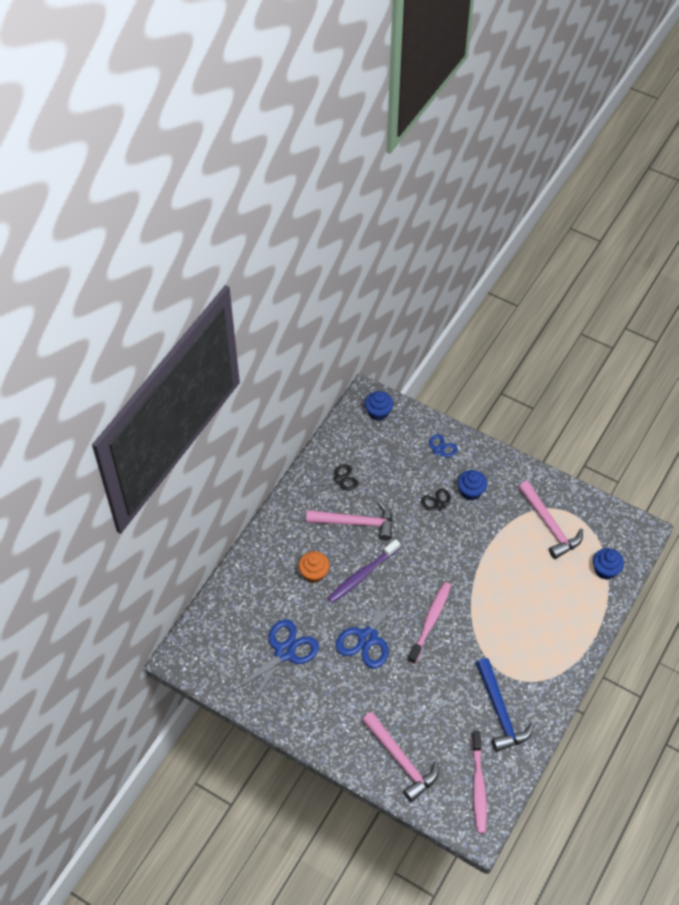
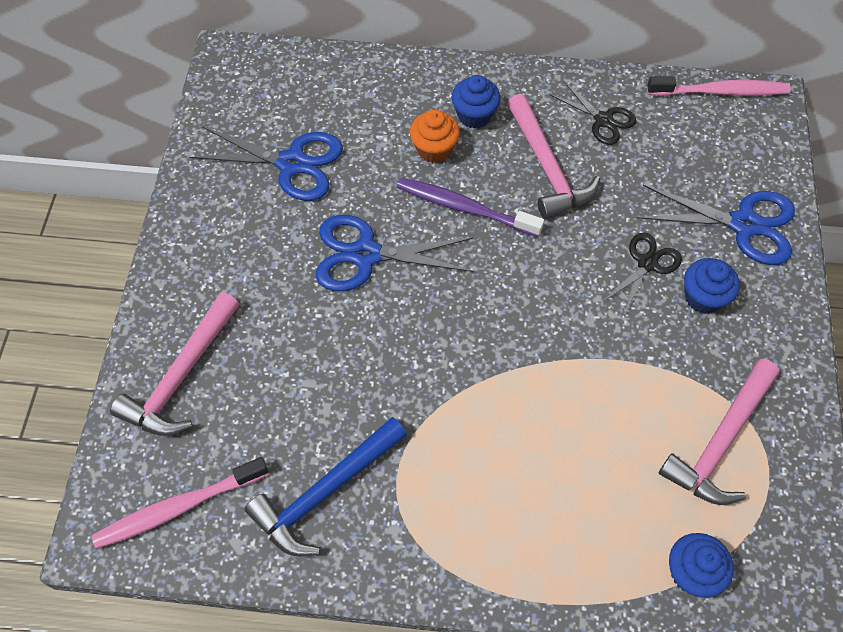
camera: 65 degrees right, 5 degrees up
(378, 412) = (753, 123): blue cupcake -> blue cupcake (474, 115)
(430, 621) = (436, 327): pink toothbrush -> pink toothbrush (720, 92)
(438, 451) = (743, 224): blue scissors -> blue scissors, size x1.63

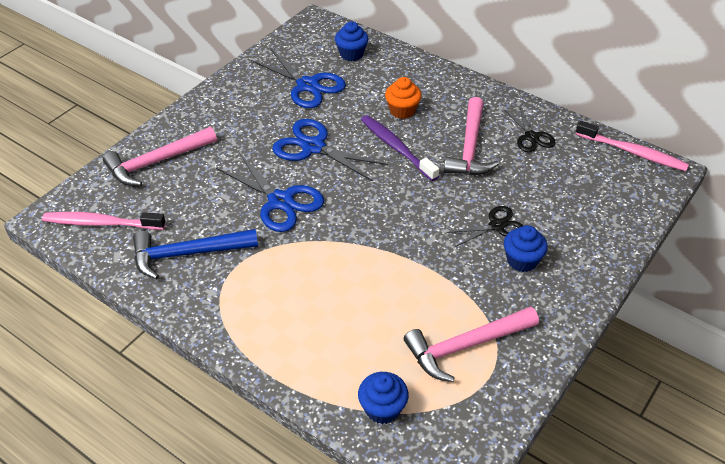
camera: 30 degrees right, 15 degrees down
(474, 115) = (443, 103): blue cupcake -> blue cupcake (351, 54)
(743, 224) = (587, 232): blue scissors -> blue scissors (280, 201)

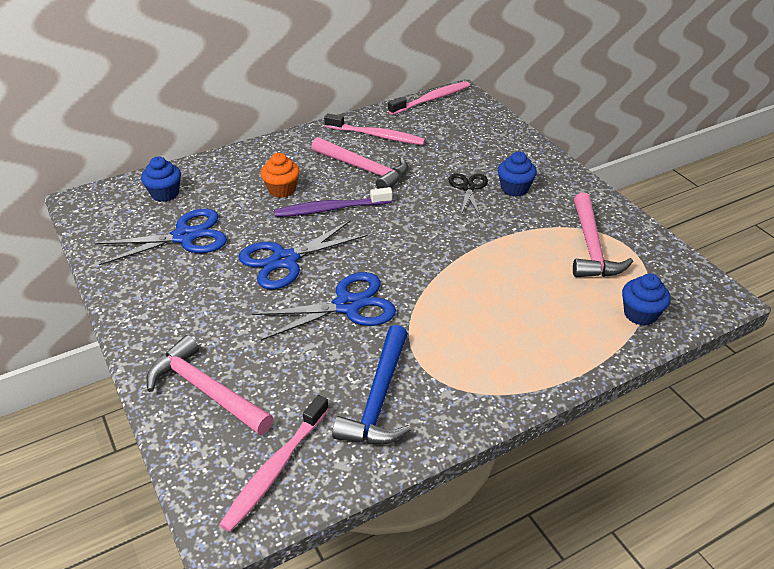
camera: 65 degrees left, 5 degrees down
(157, 162) = (206, 390): pink hammer -> pink hammer turned 135 degrees clockwise
(531, 137) = (377, 136): black scissors -> pink toothbrush

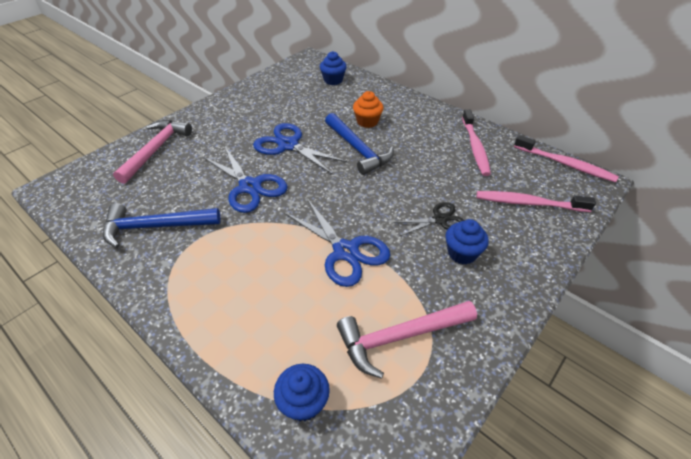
camera: 70 degrees right, 5 degrees up
(185, 237) = (294, 100): blue scissors -> blue scissors (345, 251)
(275, 469) = (91, 195): pink toothbrush -> pink toothbrush (528, 203)
(330, 209) = (358, 149): purple toothbrush -> blue hammer
(364, 169) = (421, 152): pink hammer -> none

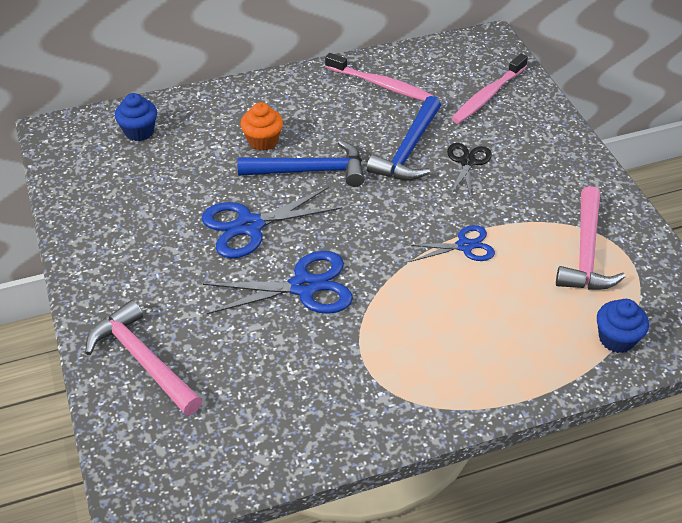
camera: 60 degrees left, 0 degrees up
(155, 227) = (313, 394): blue hammer -> blue hammer (409, 150)
(345, 251) = (464, 246): blue scissors -> blue scissors, size x0.61
(462, 253) = (519, 169): blue cupcake -> none
(565, 164) = (454, 43): pink toothbrush -> none

